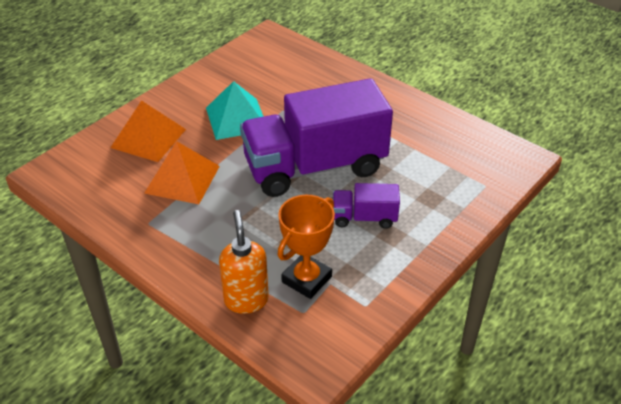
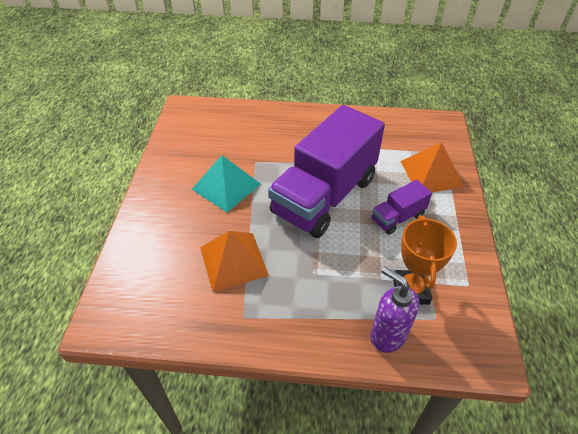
camera: 35 degrees left, 5 degrees up
(148, 138) = (168, 240): orange pyramid -> orange pyramid (431, 173)
(246, 300) = (387, 335): orange soap dispenser -> purple soap dispenser

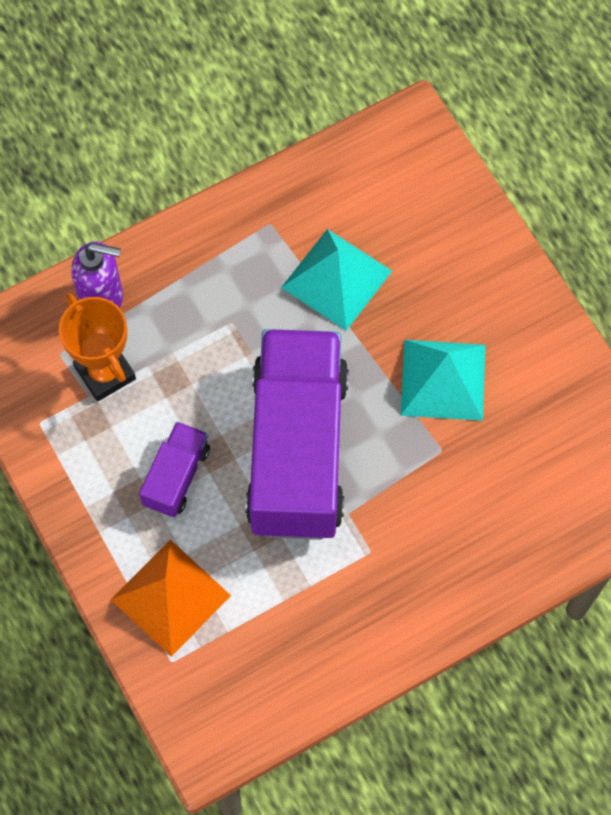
camera: 145 degrees right, 20 degrees up
(233, 261) = (336, 279): orange pyramid -> turquoise pyramid

